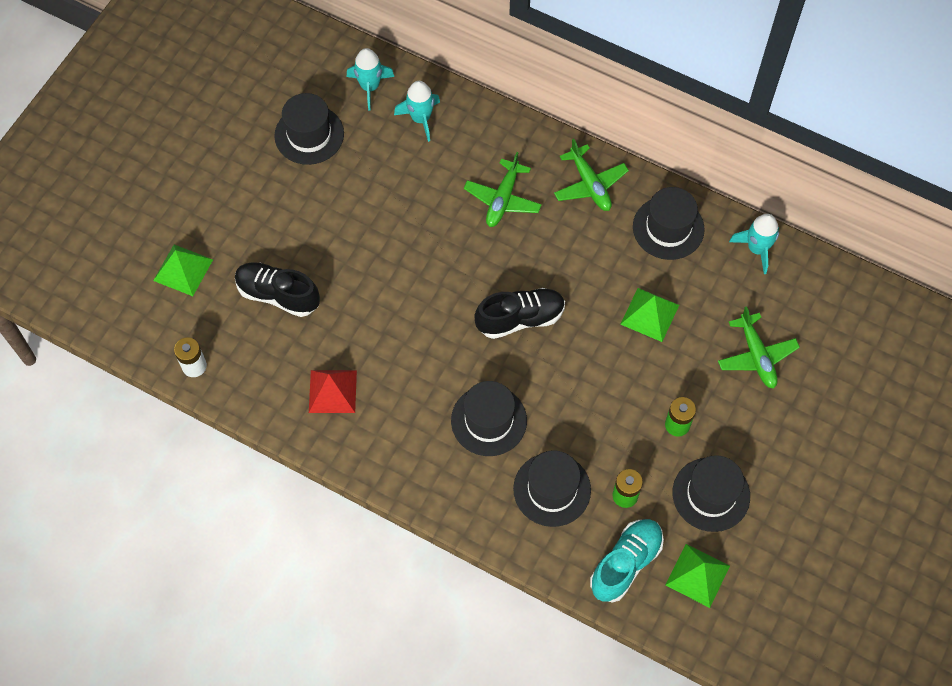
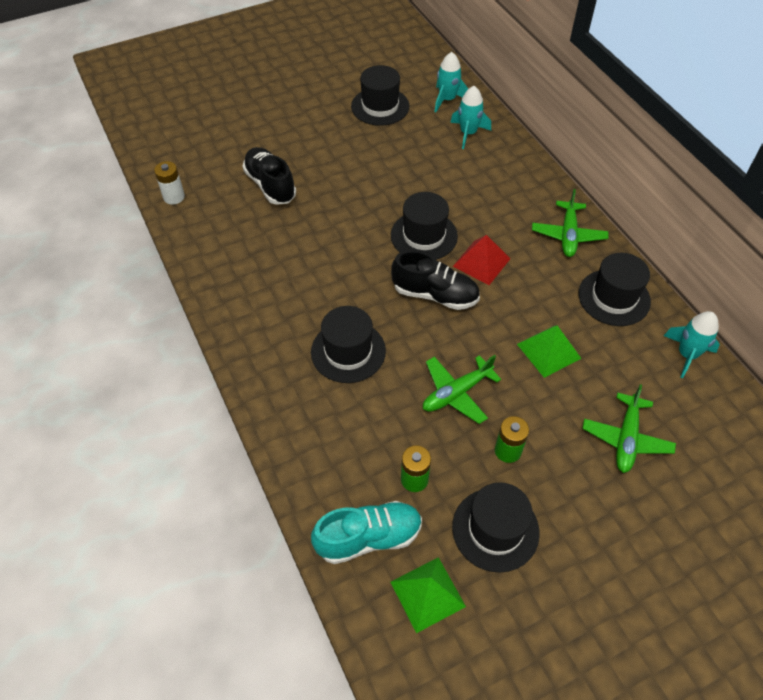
camera: 35 degrees right, 10 degrees down
(183, 270) = (223, 139): green pyramid -> none
(332, 391) = (250, 264): red pyramid -> red pyramid (481, 262)
(503, 199) = (488, 210): green plane -> green plane (456, 393)
(552, 489) = (355, 434): black hat -> black hat (424, 236)

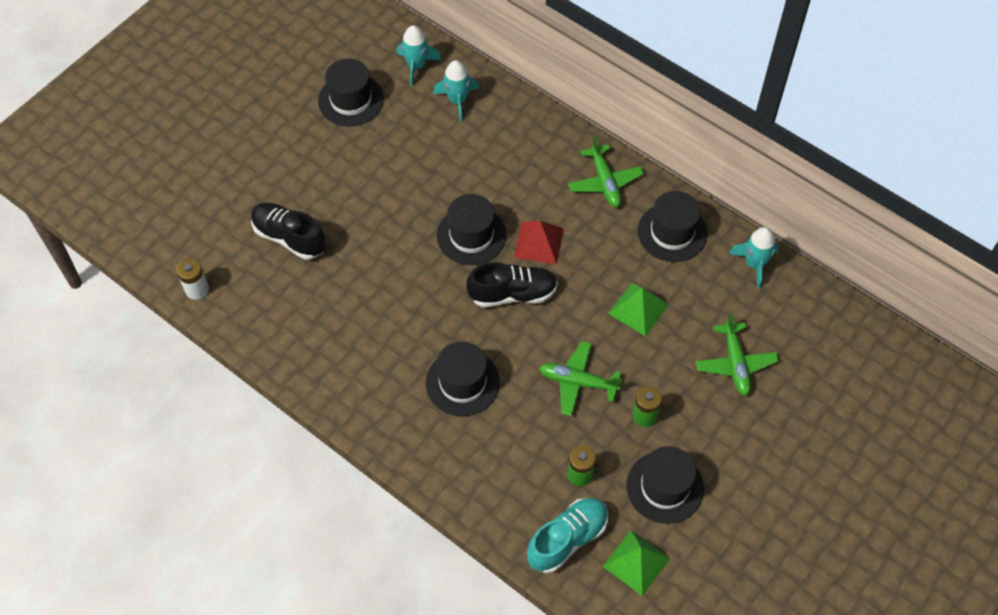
camera: 25 degrees left, 5 degrees up
(456, 393) = (577, 382): green plane -> green plane turned 75 degrees clockwise

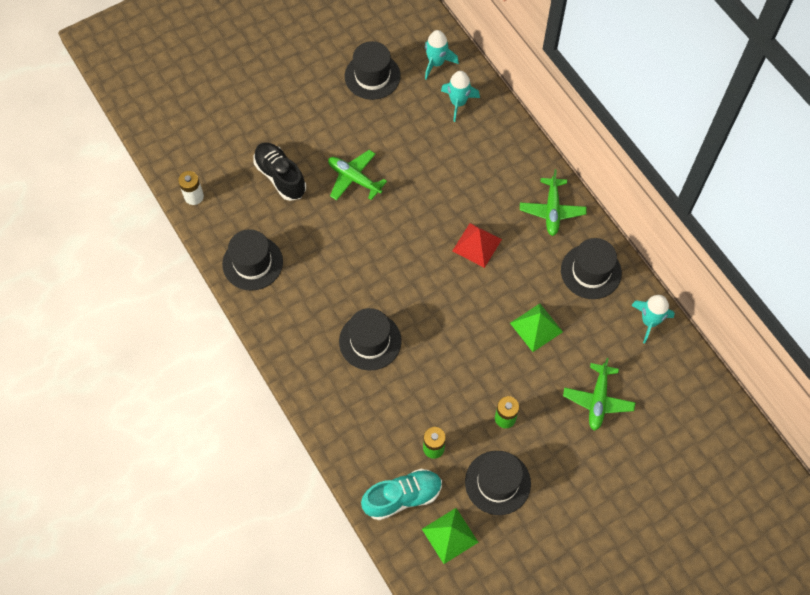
camera: 20 degrees right, 5 degrees up
(471, 235) = (425, 221): black hat -> black hat (252, 263)
(512, 294) = (438, 281): black shoe -> none
(577, 382) = (462, 372): green plane -> green plane (354, 179)

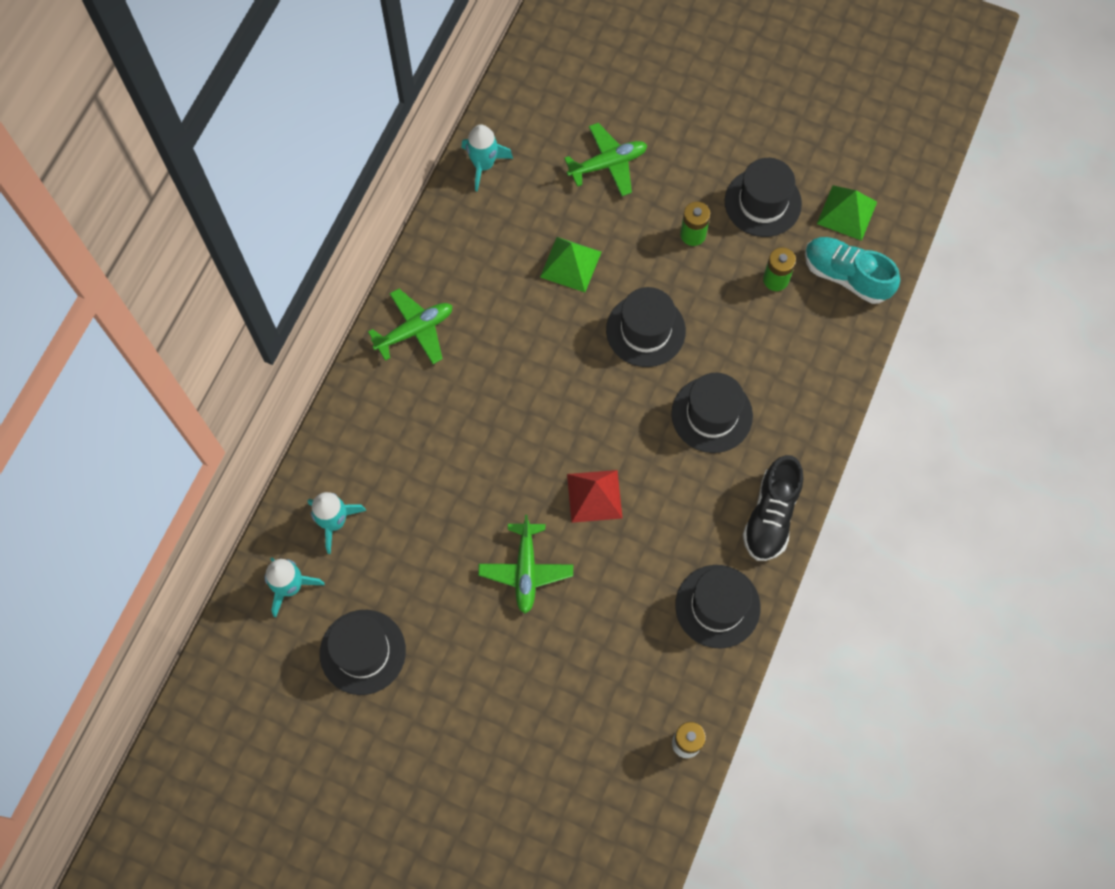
camera: 125 degrees left, 5 degrees up
(280, 177) = (585, 659): black shoe -> black shoe (771, 516)
(477, 245) = (515, 380): red pyramid -> red pyramid (594, 496)
(591, 271) = (465, 250): black hat -> black hat (645, 330)

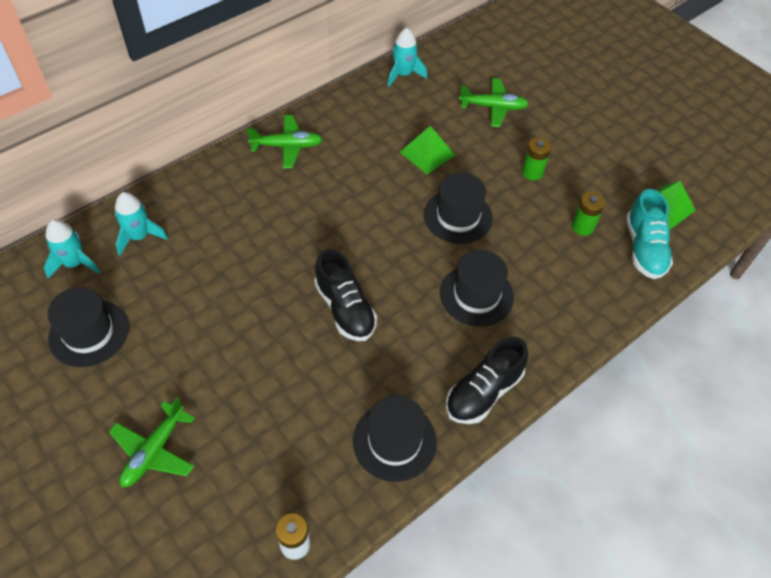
camera: 25 degrees right, 15 degrees down
(526, 570) = (254, 336): green plane -> green plane (154, 451)
(594, 496) = (345, 309): red pyramid -> black shoe
(763, 202) = (599, 174): black hat -> none
(846, 276) = (644, 248): turquoise shoe -> turquoise shoe turned 150 degrees counterclockwise

